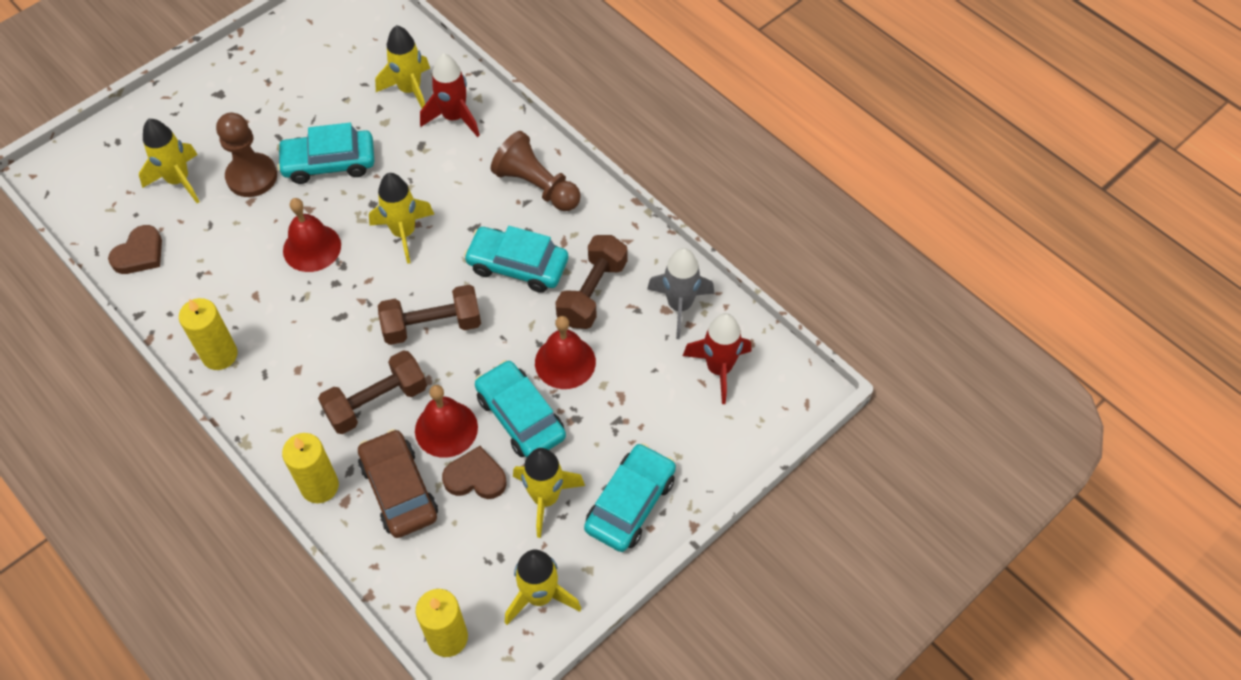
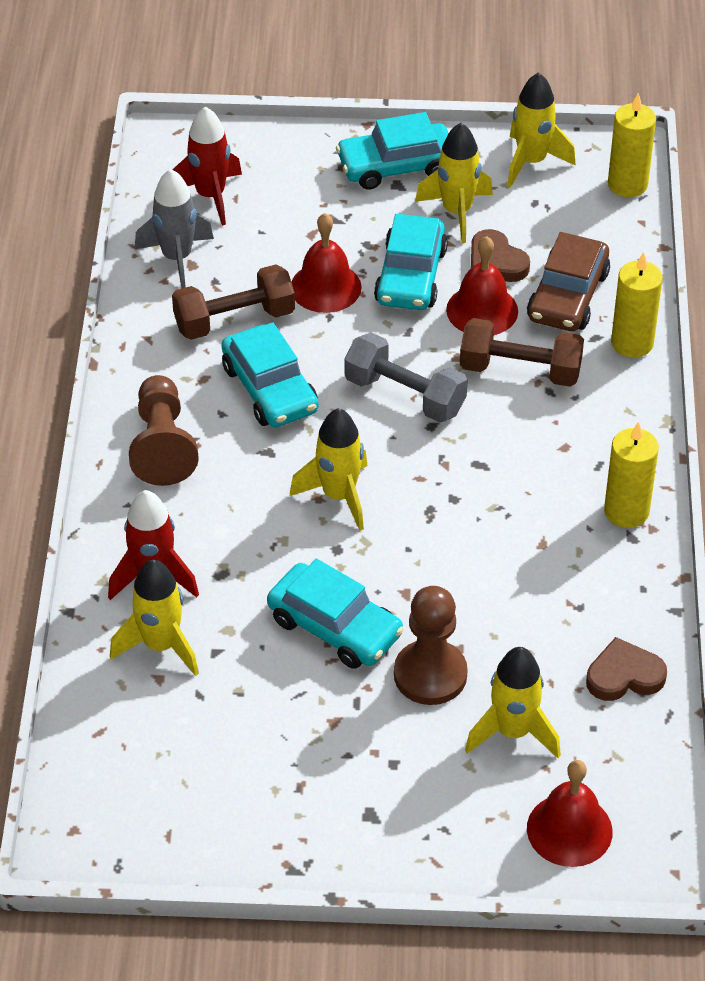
camera: 135 degrees left, 10 degrees down
(312, 247) = (442, 549): red bell -> red bell (569, 830)
(432, 326) = (405, 395): brown dumbbell -> grey dumbbell

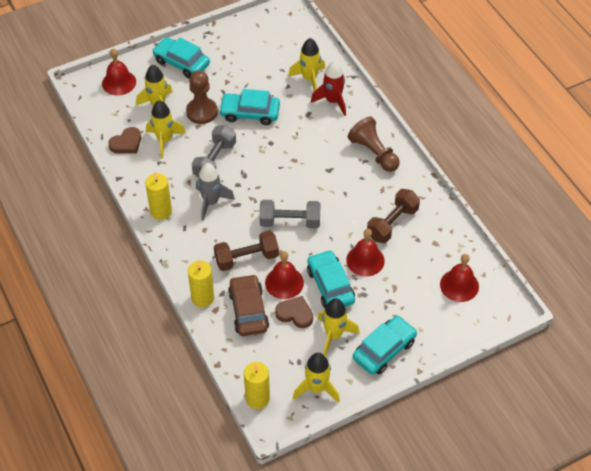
camera: 150 degrees right, 5 degrees up
(177, 258) = (444, 243): grey rocket -> grey rocket (211, 202)
(210, 196) = (459, 285): red rocket -> red bell
(270, 389) = (350, 198): turquoise car -> turquoise car (181, 63)
(339, 496) = (285, 164): yellow rocket -> yellow rocket (164, 140)
(468, 561) = (215, 160): none -> grey dumbbell

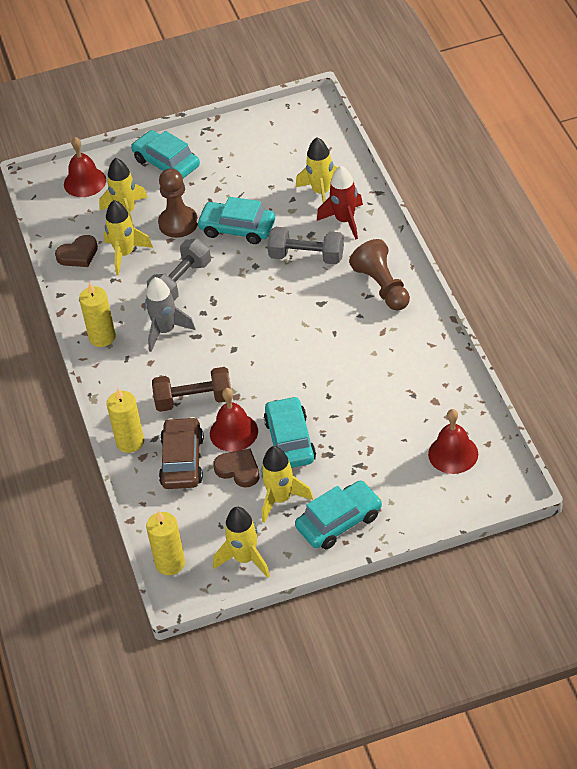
camera: 15 degrees right, 5 degrees down
(290, 222) = (257, 361): grey dumbbell -> grey dumbbell (306, 257)
(365, 260) = (340, 414): red bell -> none
(392, 223) = (385, 373): brown dumbbell -> none

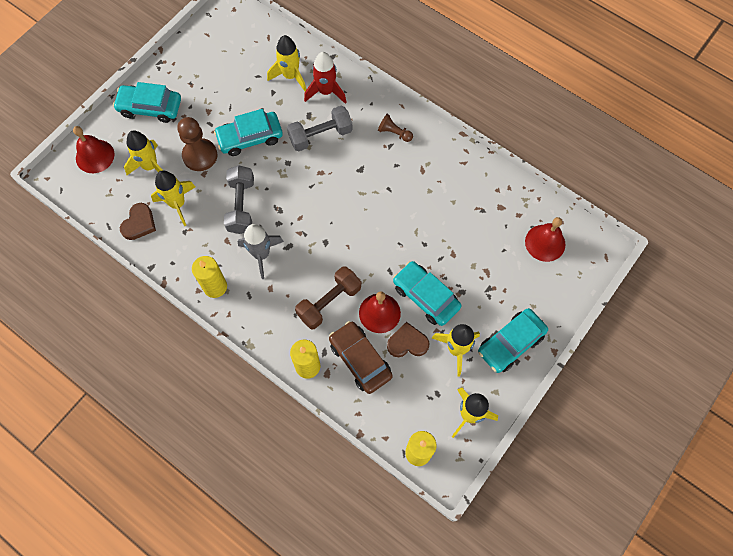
camera: 40 degrees left, 20 degrees up
(339, 521) = (511, 343): turquoise car -> turquoise car turned 150 degrees counterclockwise
(382, 286) = (394, 133): brown pawn -> brown pawn, size x0.56

